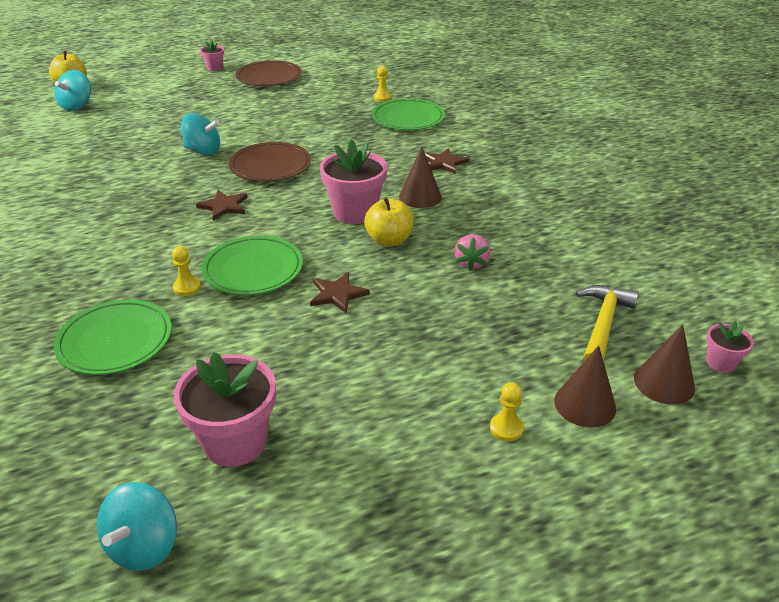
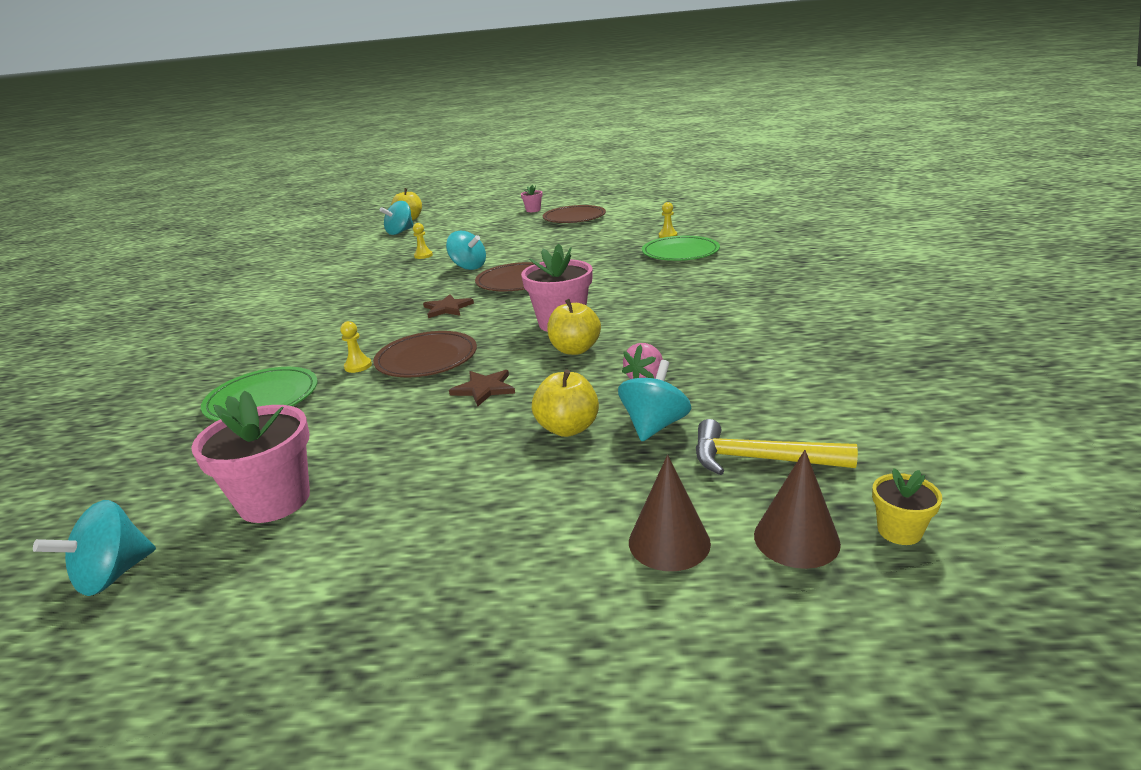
camera: 25 degrees right, 10 degrees down
(253, 269) = (426, 359): green plate -> brown plate
(420, 196) = (638, 316): brown cone -> none
(442, 322) = (568, 428): none -> yellow apple
(444, 163) = (688, 290): brown star -> none
(506, 428) = (552, 548): yellow pawn -> yellow pawn (423, 255)
(509, 308) = (654, 426): none -> turquoise spinning top
(603, 324) = (759, 459): yellow hammer -> yellow hammer turned 120 degrees counterclockwise
(721, 363) = (899, 531): pink flower pot -> yellow flower pot

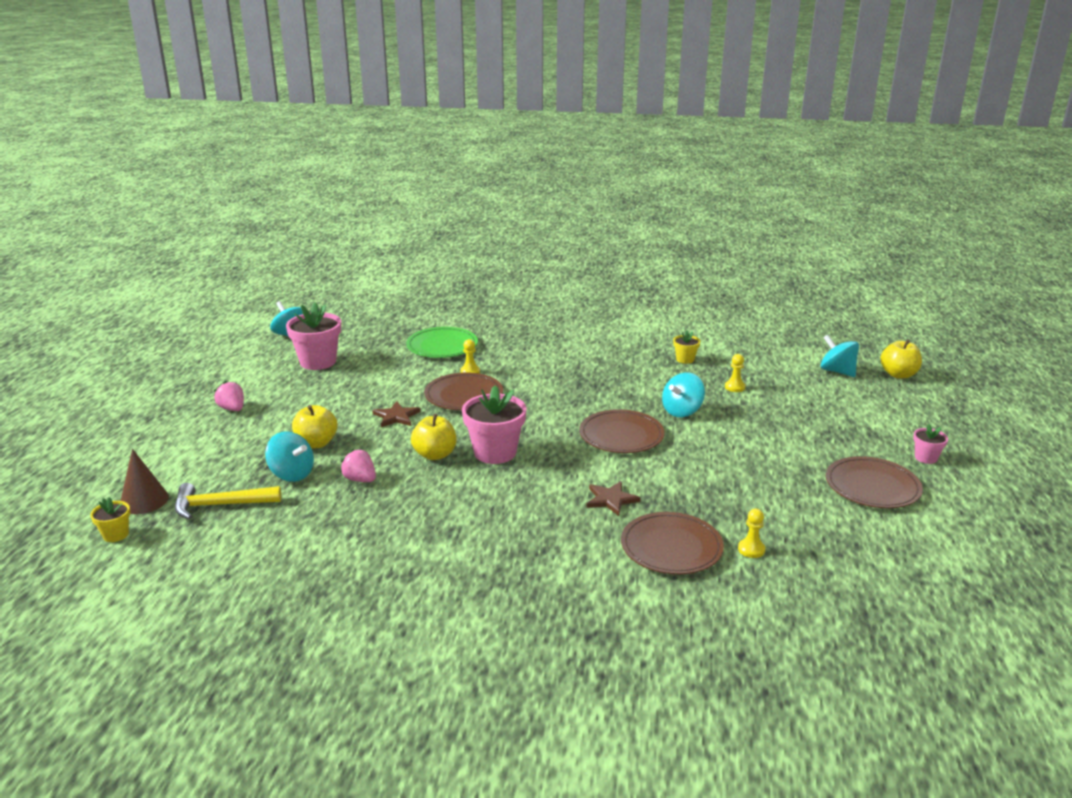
camera: 95 degrees right, 0 degrees up
(360, 275) = (685, 359): none -> yellow flower pot
(447, 308) = (566, 402): brown star -> brown star (611, 499)
(460, 547) = (232, 409): none -> pink strawberry
(669, 542) = (180, 463): brown cone -> none
(680, 252) = (671, 547): green plate -> brown plate
(759, 459) = (220, 505): yellow hammer -> yellow hammer turned 120 degrees counterclockwise

